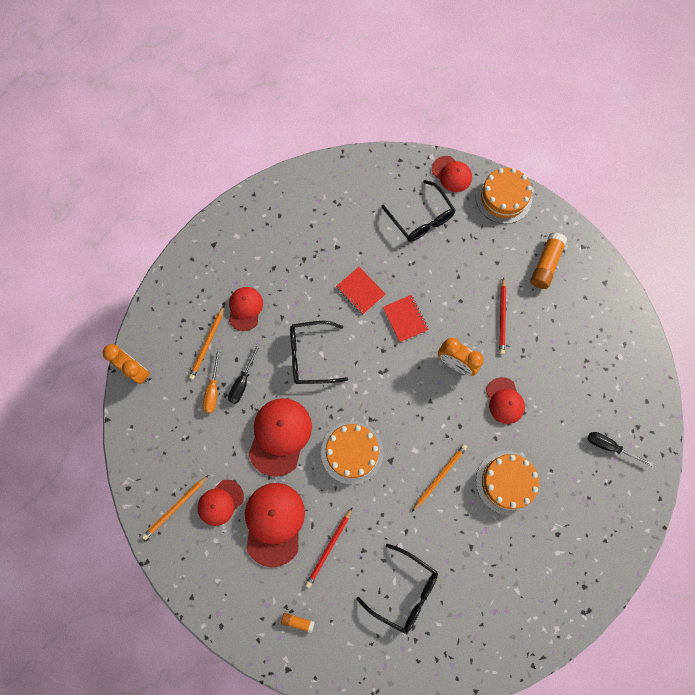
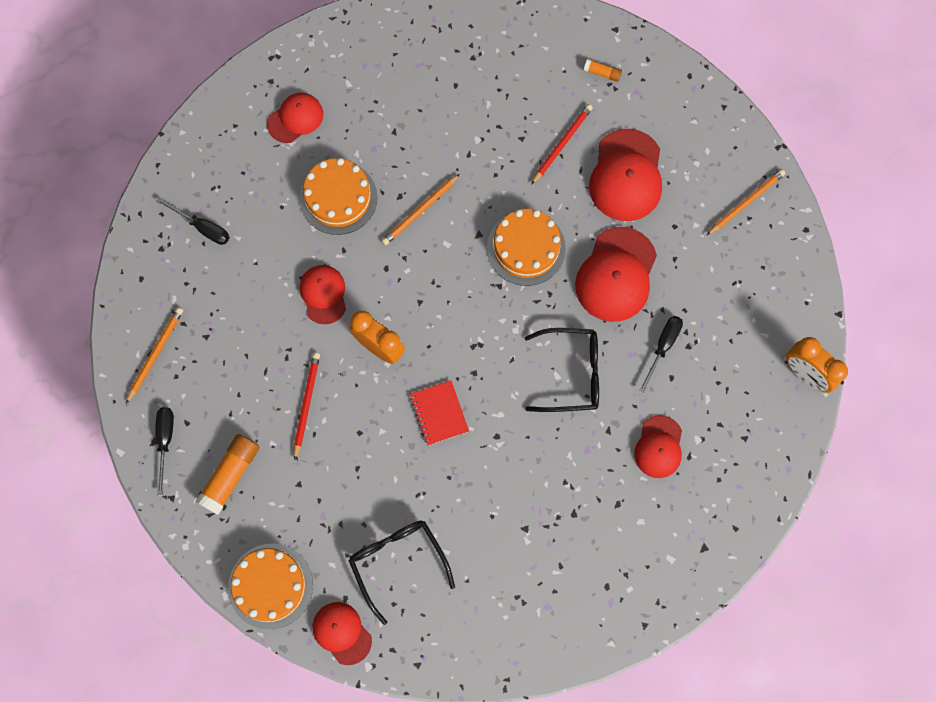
camera: 175 degrees left, 0 degrees up
(207, 344) = (710, 402): orange pencil -> orange pencil (155, 354)
(213, 390) = (702, 340): orange screwdriver -> none
(220, 502) = (691, 204): red cap -> red cap (295, 118)
(360, 291) = (497, 458): red notebook -> none
(404, 591) = (478, 93): black glasses -> none
(597, 283) = (165, 441): none -> black screwdriver

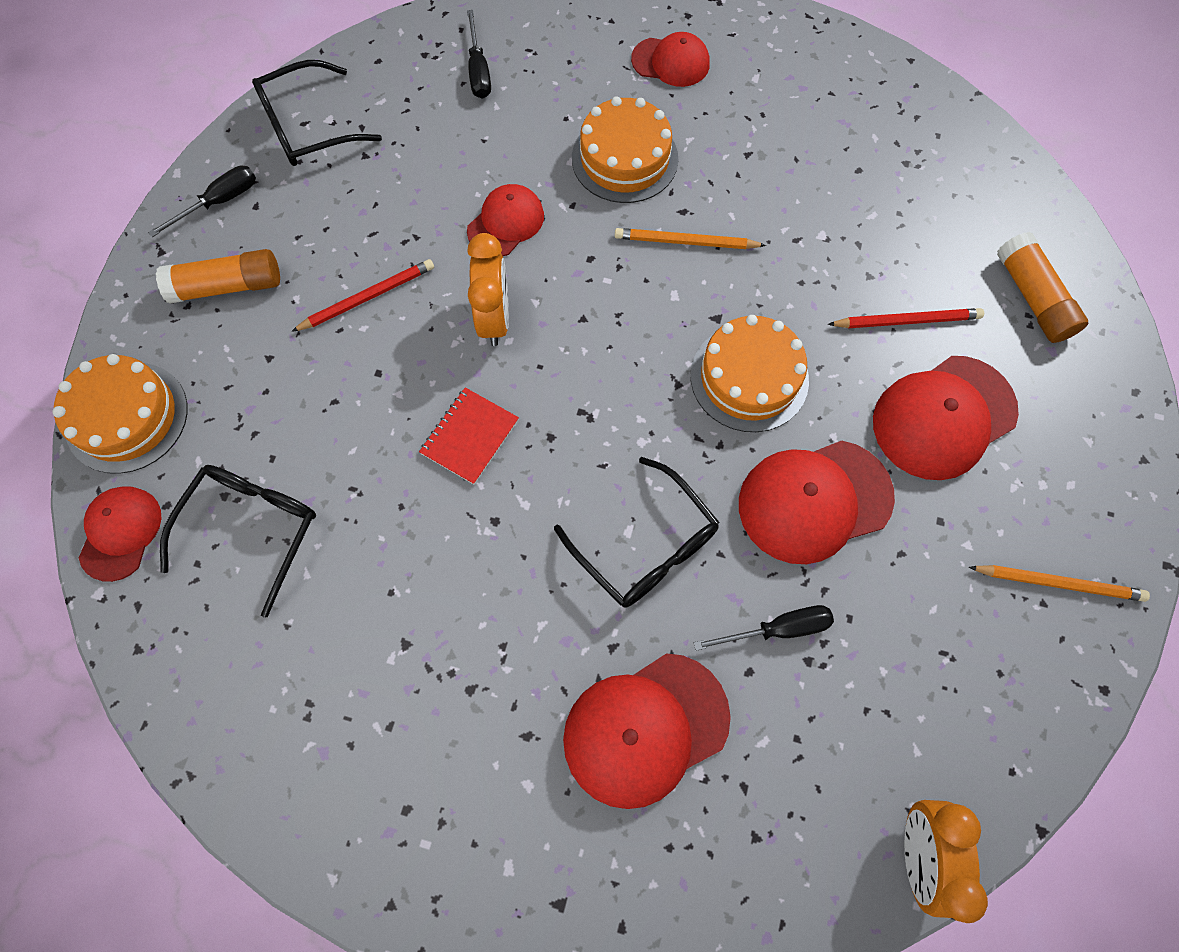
camera: 50 degrees right, 5 degrees down
(155, 354) = (308, 127): orange pencil -> black glasses
(602, 73) = (1032, 298): orange glue stick -> orange glue stick, size x1.96
(659, 447) = (645, 729): red cap -> red cap, size x1.64

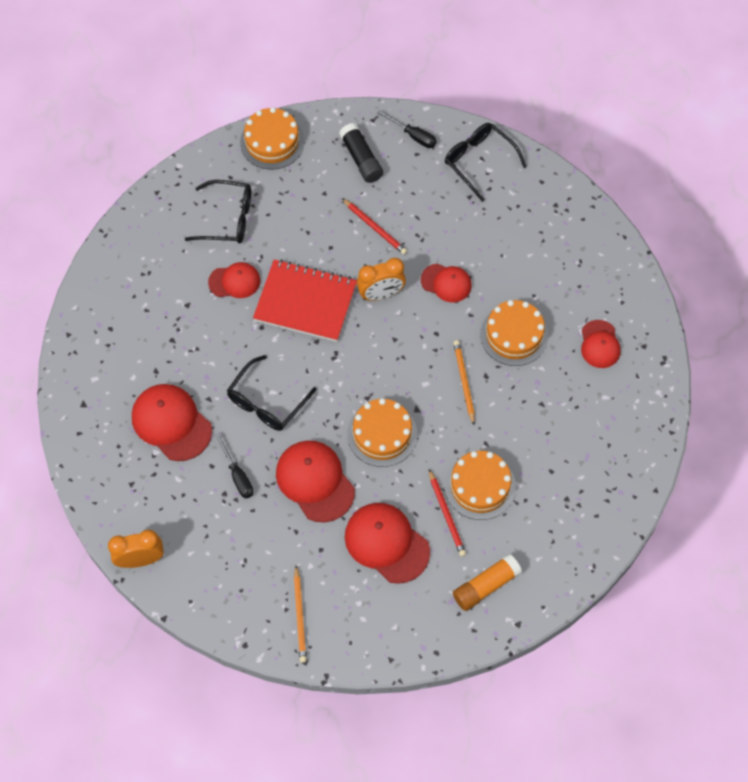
camera: 75 degrees right, 5 degrees down
(120, 533) = (211, 163): red cap -> red cap (234, 281)
(227, 286) = (361, 159): orange glue stick -> black glue stick
(470, 437) = (305, 302): red notebook -> red notebook, size x1.91
(478, 71) = (553, 238): black screwdriver -> none
(867, 264) = (480, 486): none -> orange cake

